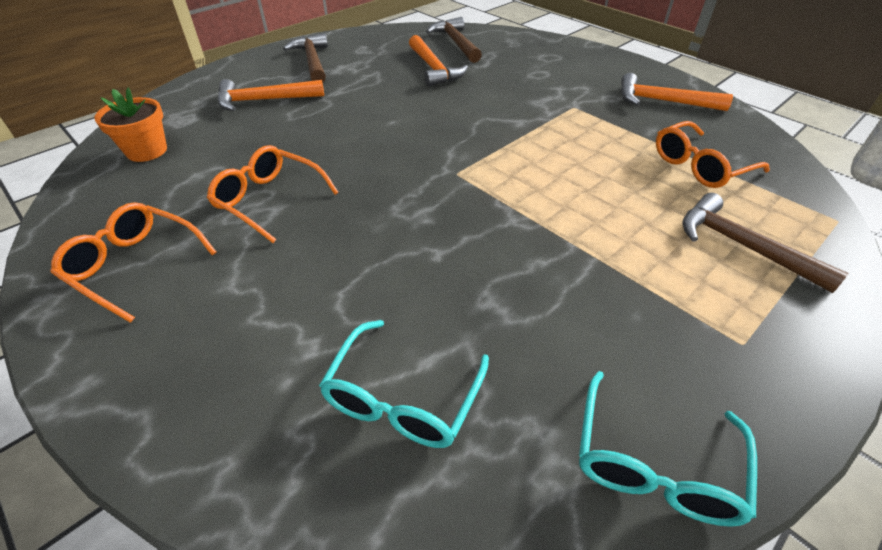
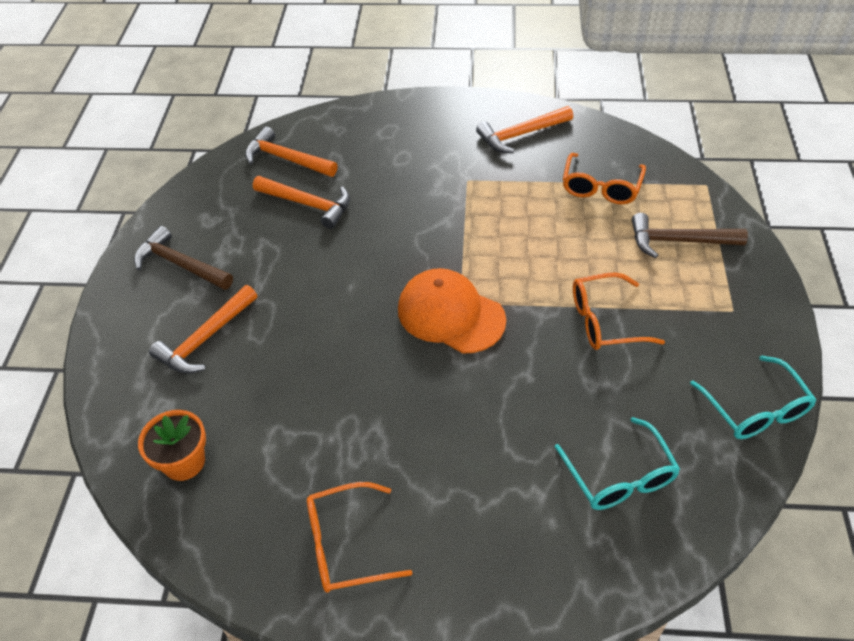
camera: 40 degrees left, 5 degrees up
(269, 200) = (360, 423): orange glasses -> orange glasses (604, 321)
(436, 176) = (450, 314): none -> orange cap
(456, 43) = (287, 159): brown hammer -> orange hammer

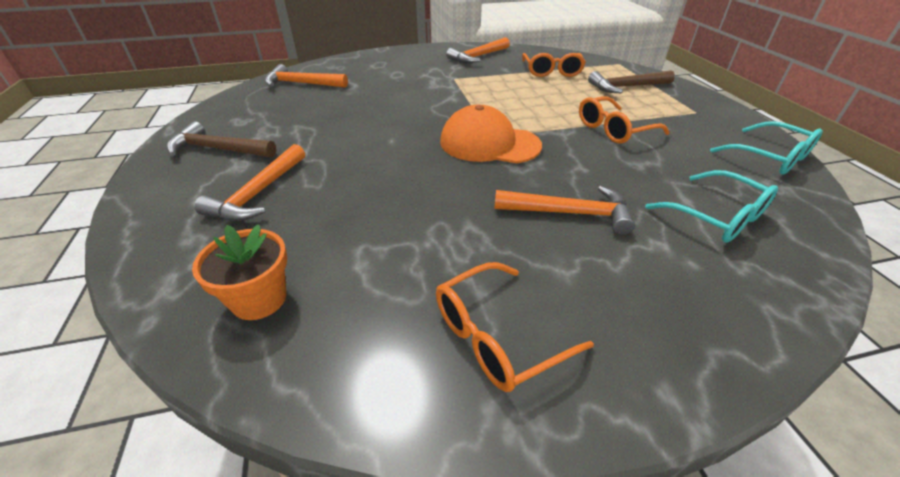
camera: 20 degrees left, 10 degrees down
(308, 204) = (330, 103): orange hammer -> orange hammer (569, 213)

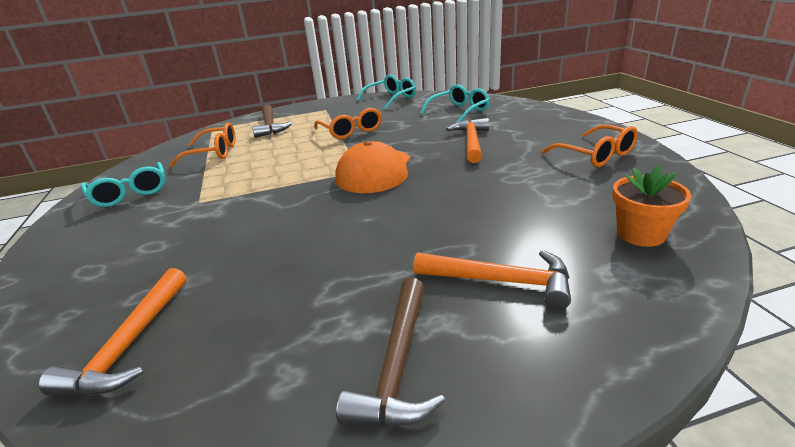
camera: 90 degrees left, 10 degrees down
(478, 57) = (130, 193): orange hammer -> turquoise glasses

